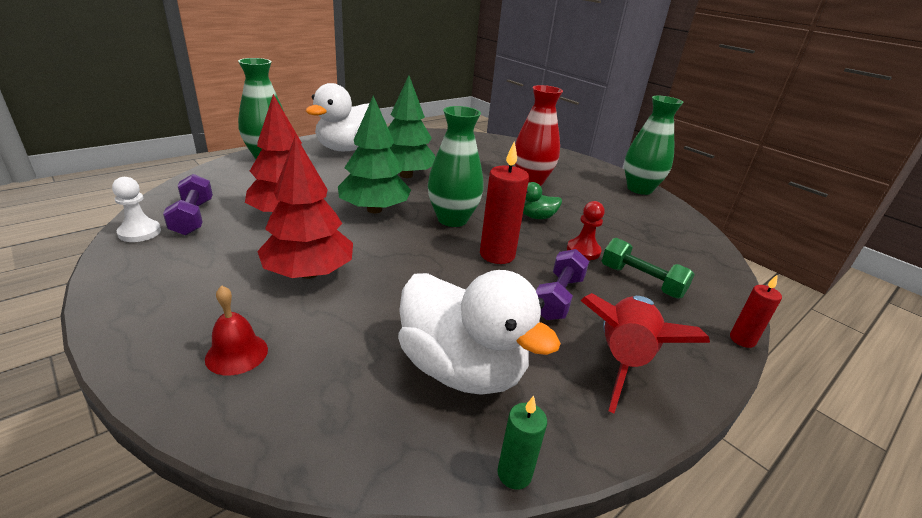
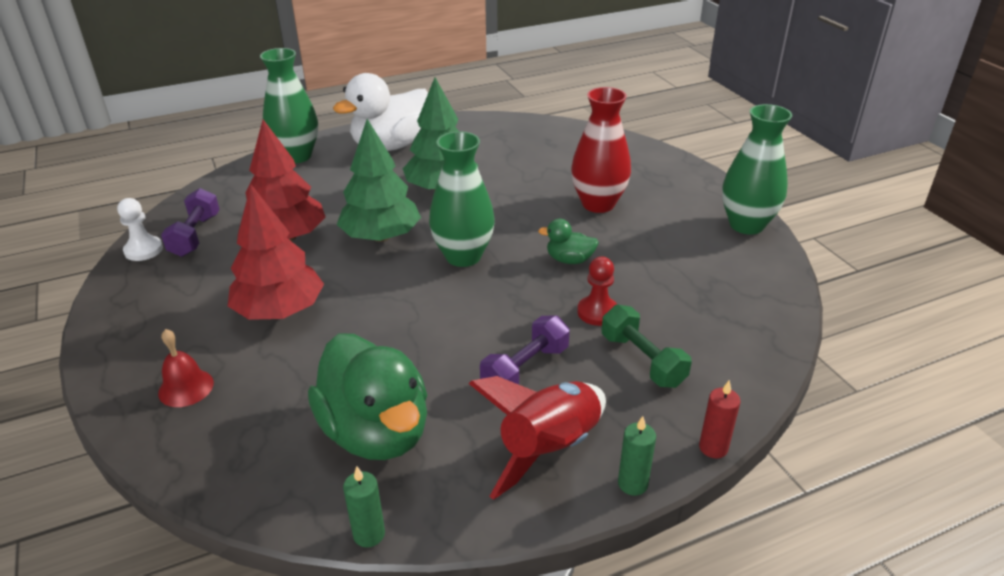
camera: 20 degrees right, 5 degrees up
(462, 368) = (376, 432): white duck -> green duck
(497, 255) = (488, 308): red candle -> none
(709, 378) = (632, 484): none -> green candle

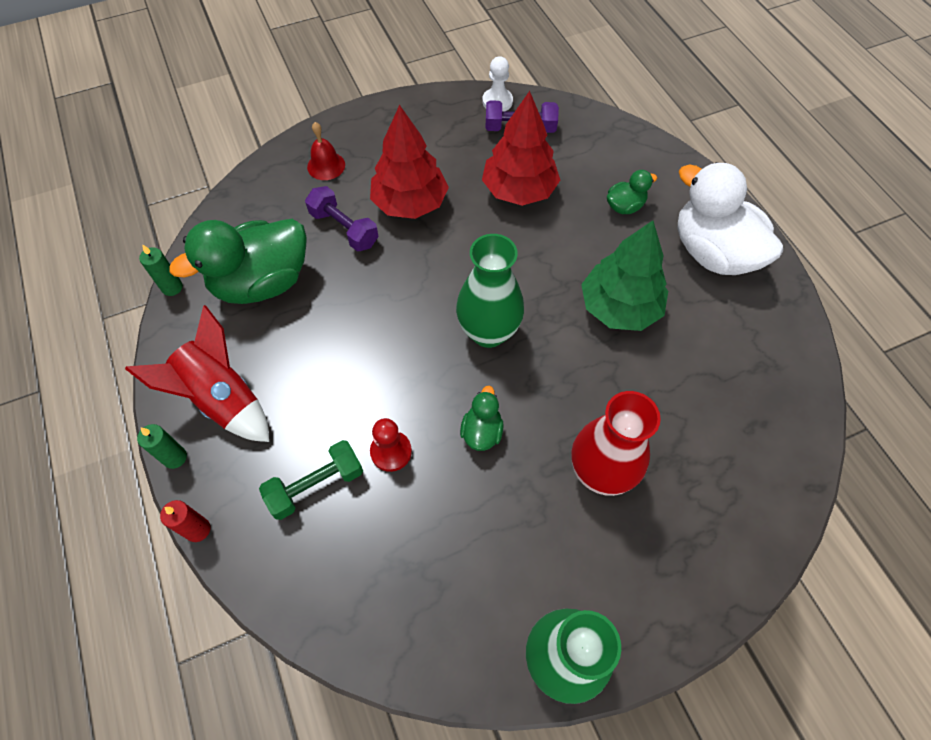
camera: 90 degrees right, 25 degrees up
(296, 156) = (673, 173): green vase -> none
(328, 181) = (625, 206): none -> green duck
(381, 237) = (522, 261): green tree -> none
(525, 369) = (317, 384): purple dumbbell -> purple dumbbell (344, 229)

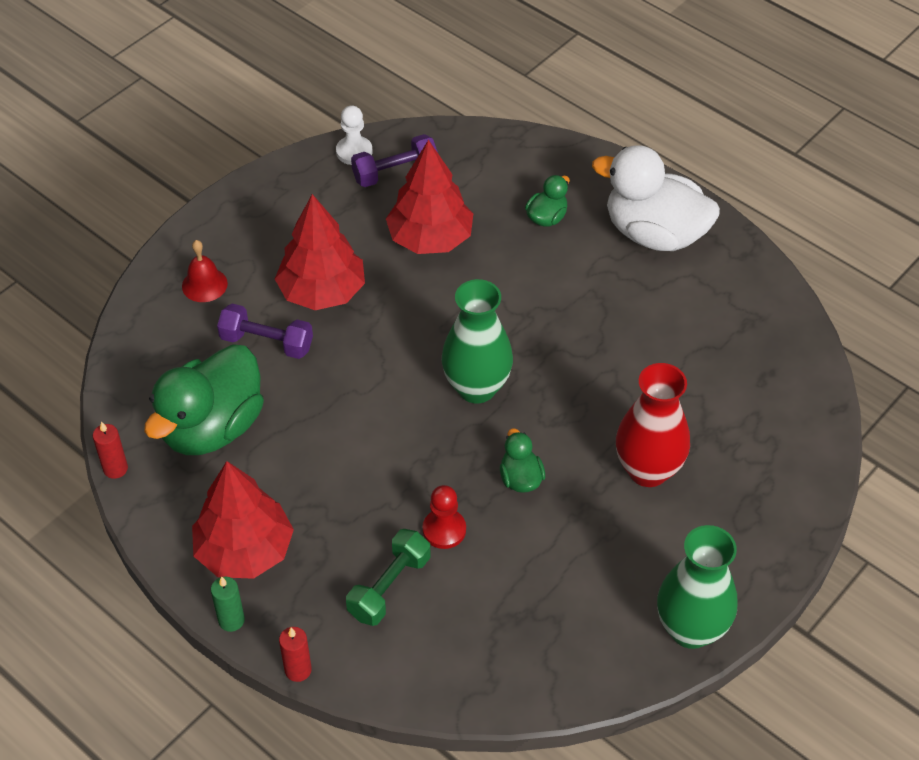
camera: 25 degrees left, 10 degrees down
(172, 287) = (115, 469): green candle -> red candle
(223, 399) = (245, 550): red rocket -> red tree
(619, 307) = (591, 317): green tree -> none

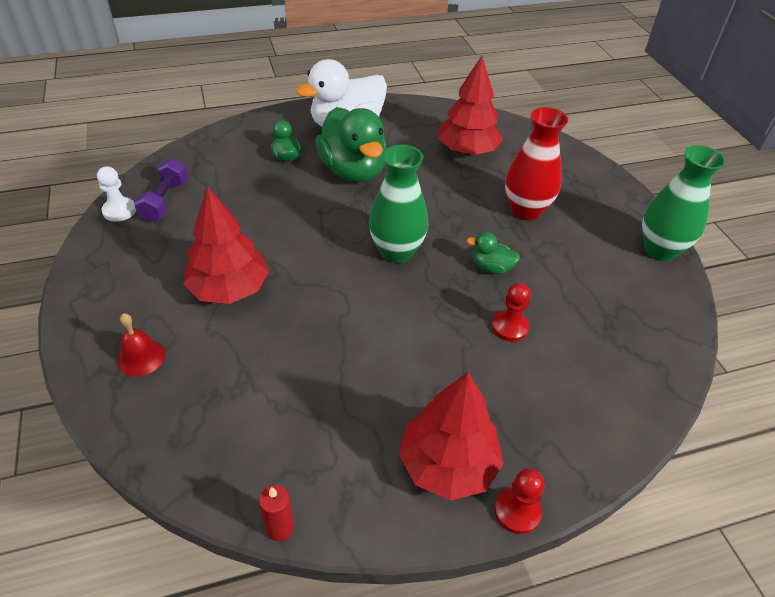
camera: 60 degrees left, 5 degrees down
(212, 428) = (298, 425): green duck -> green duck (353, 171)
(231, 620) = (517, 511): green candle -> red pawn
(267, 342) = (244, 345): purple dumbbell -> none
(298, 670) = (595, 484): red candle -> none
(389, 587) = (543, 383): green dumbbell -> none
(430, 239) = (244, 212): red tree -> red tree (467, 151)

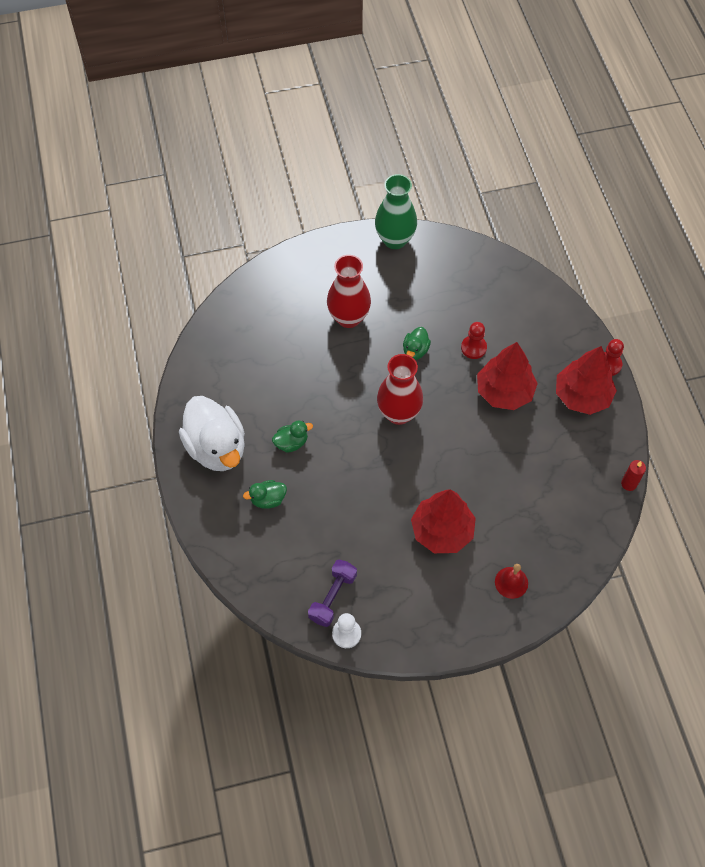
camera: 85 degrees left, 15 degrees up
(165, 201) = (332, 597): purple dumbbell -> purple dumbbell turned 75 degrees counterclockwise
(353, 171) = (291, 443): green duck -> green duck, size x0.46
(396, 252) = (398, 413): green vase -> red vase
(467, 151) = (264, 349): red tree -> red tree (504, 392)

